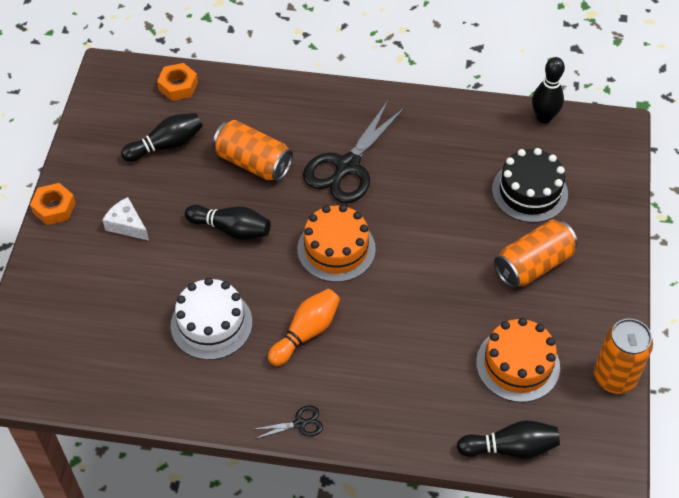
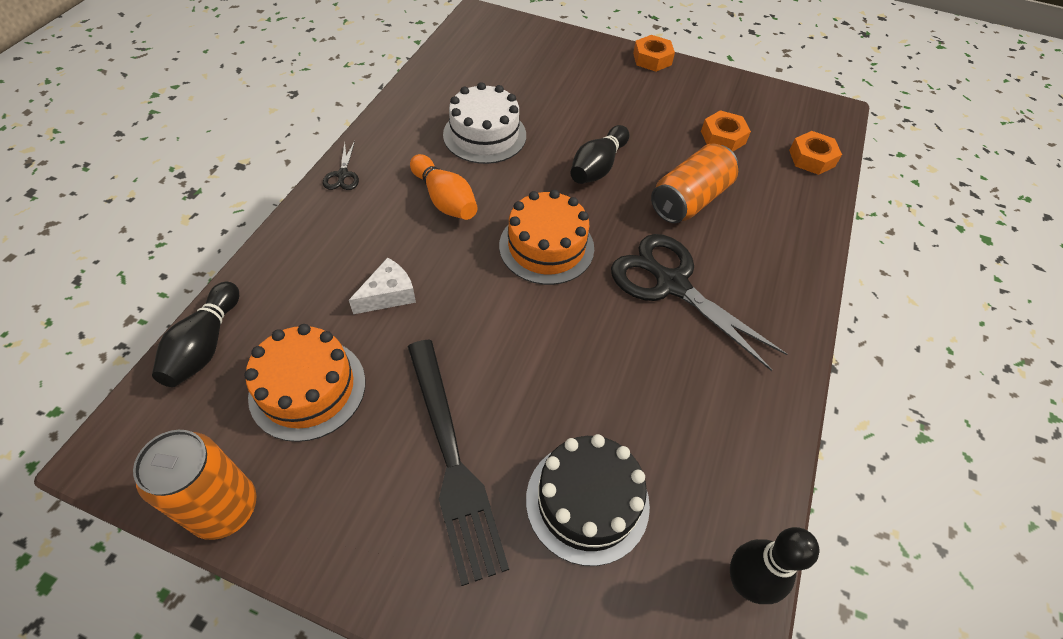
camera: 100 degrees right, 0 degrees up
(127, 225) = (621, 98): white cheese -> white cheese (388, 295)
(166, 145) = (723, 137): black bowling pin -> orange nut
(533, 265) = (452, 460): orange can -> black fork

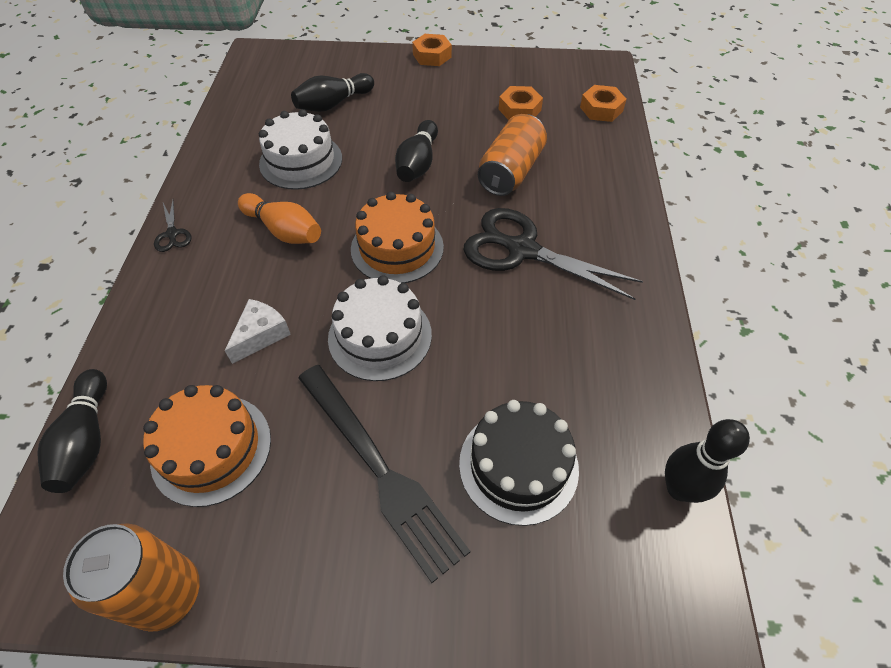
camera: 15 degrees left, 0 degrees up
(498, 329) = (380, 336): none -> white cake
(536, 85) = (333, 104): none -> black bowling pin

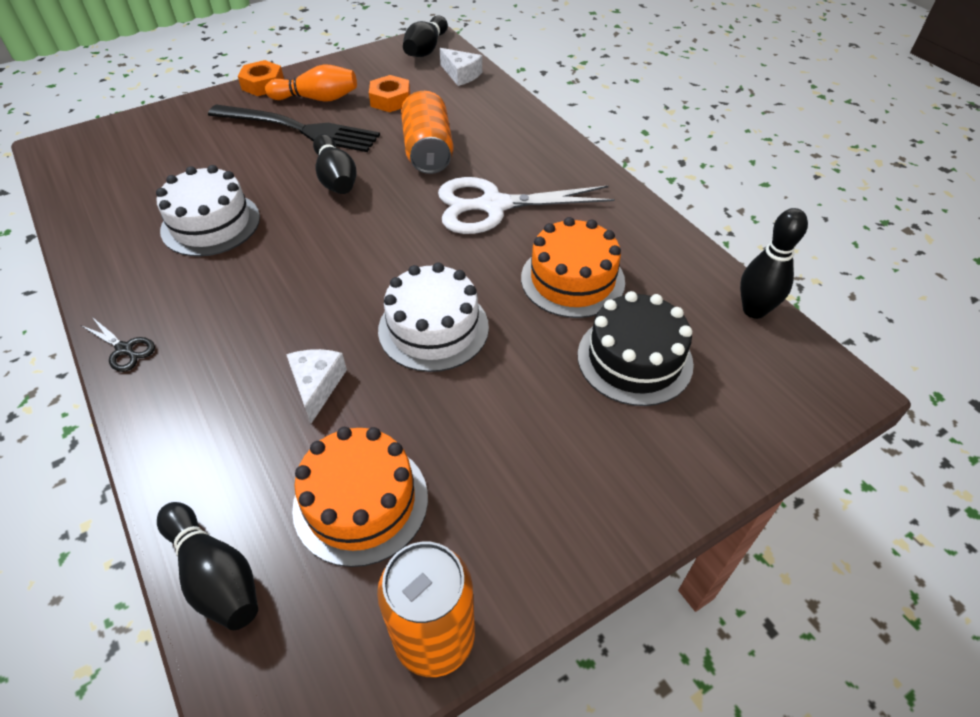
camera: 35 degrees left, 5 degrees down
(284, 230) = (252, 290): orange bowling pin -> orange bowling pin (317, 98)
(333, 104) = (197, 161): black bowling pin -> black bowling pin (426, 49)
(380, 470) = (532, 426): black fork -> black fork (299, 129)
(397, 248) = (382, 253): orange cake -> orange cake (572, 279)
(522, 250) = (494, 206): black scissors -> white scissors
(601, 109) = (461, 74): orange nut -> white cheese

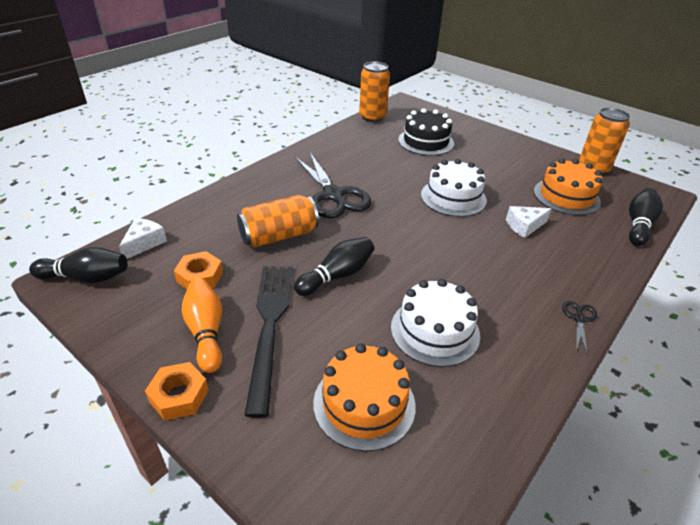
camera: 110 degrees left, 10 degrees down
(494, 206) = (333, 195): white scissors -> black scissors
(572, 279) = (384, 161): orange cake -> orange cake (364, 403)
(754, 310) = (372, 117): black bowling pin -> orange can

